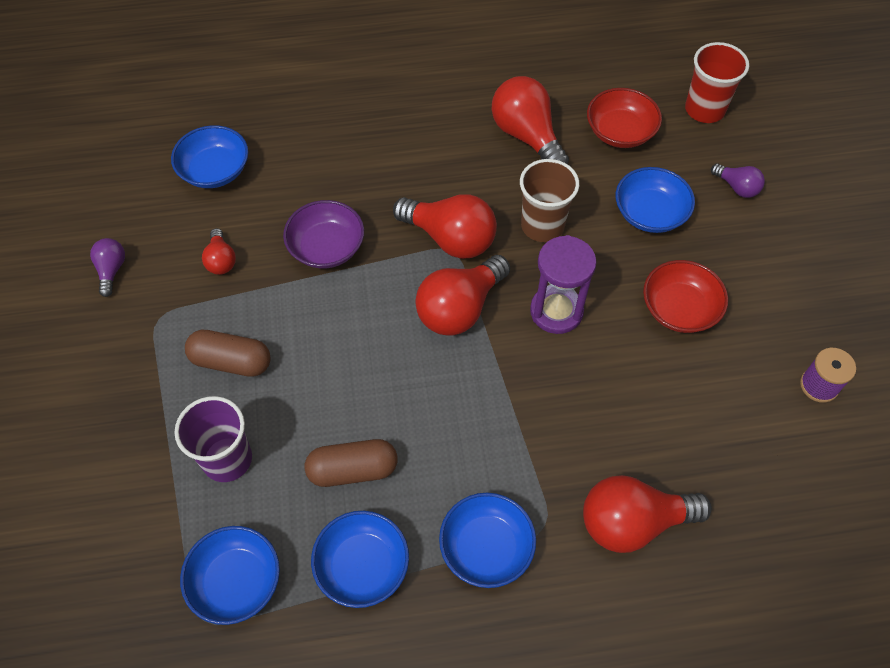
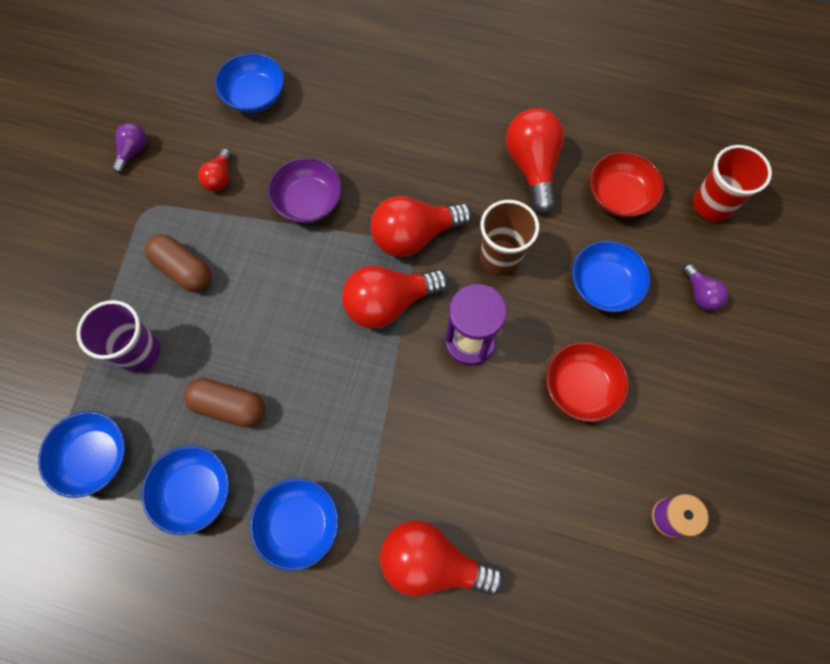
camera: 25 degrees right, 10 degrees up
(450, 238) = (414, 236): red light bulb -> red light bulb turned 105 degrees clockwise

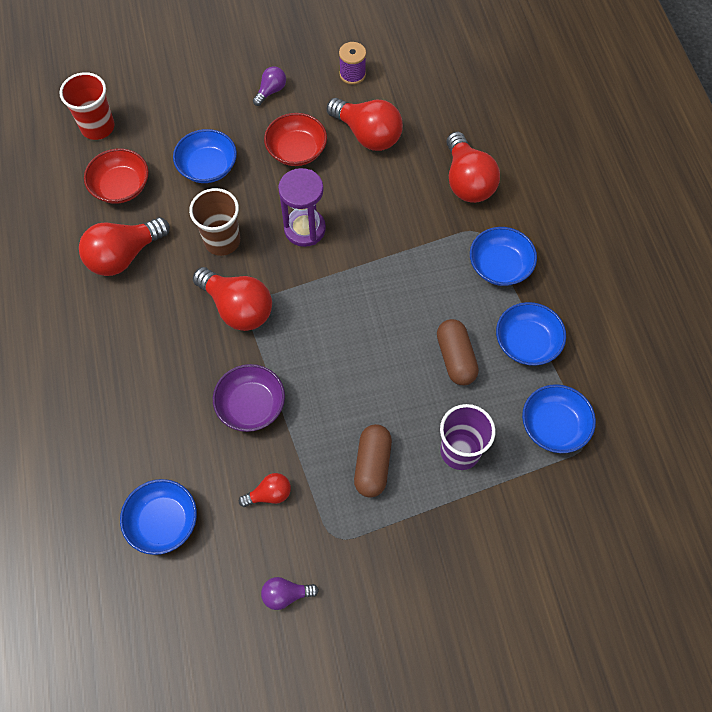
camera: 120 degrees left, 5 degrees down
(389, 303) = (307, 296): red light bulb -> red light bulb (367, 134)
(700, 294) = (181, 110): purple light bulb -> purple light bulb (271, 91)

